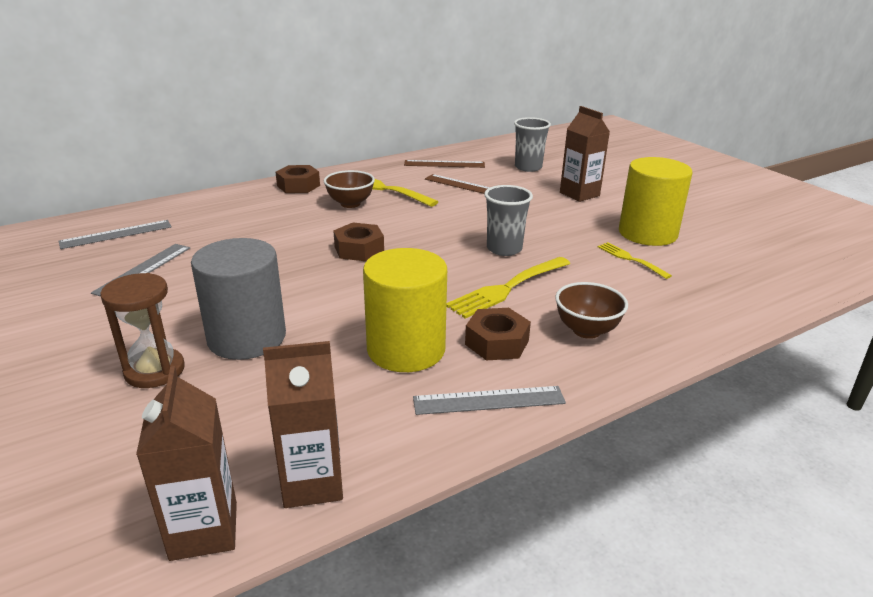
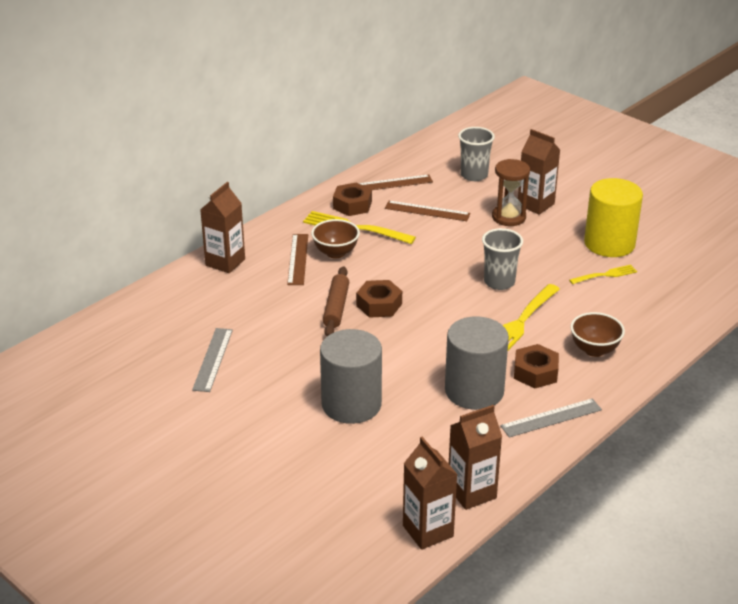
camera: 15 degrees left, 5 degrees up
(116, 234) = (151, 327): grey ruler -> none
(154, 371) = (306, 443): brown hourglass -> brown hourglass (508, 217)
(239, 197) = (225, 262): none -> brown carton
(298, 186) = (270, 238): brown nut -> brown nut (352, 205)
(310, 203) = (298, 259): none -> brown ruler
(312, 245) = (336, 307): none -> brown rolling pin
(406, 349) = (474, 391): yellow cylinder -> grey cylinder
(631, 259) = (605, 275): yellow fork -> yellow fork turned 120 degrees clockwise

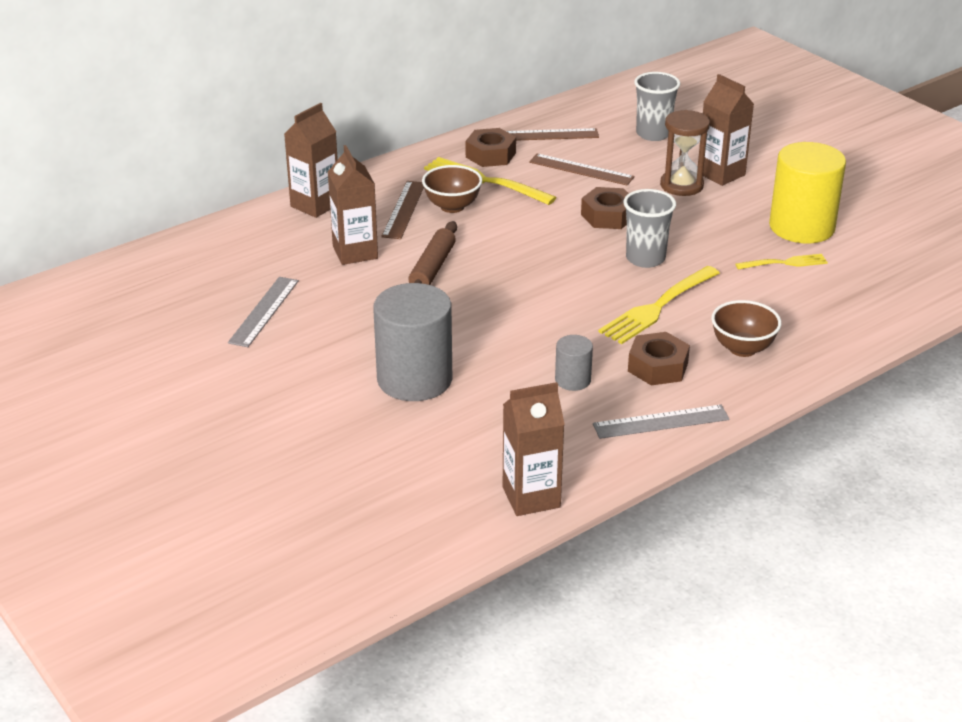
camera: 10 degrees right, 0 degrees up
(379, 305) = (486, 270): brown nut -> brown nut (608, 216)
(428, 531) = (461, 535): brown carton -> brown carton (355, 252)
(474, 391) = (573, 380): grey cylinder -> grey cylinder, size x0.48

